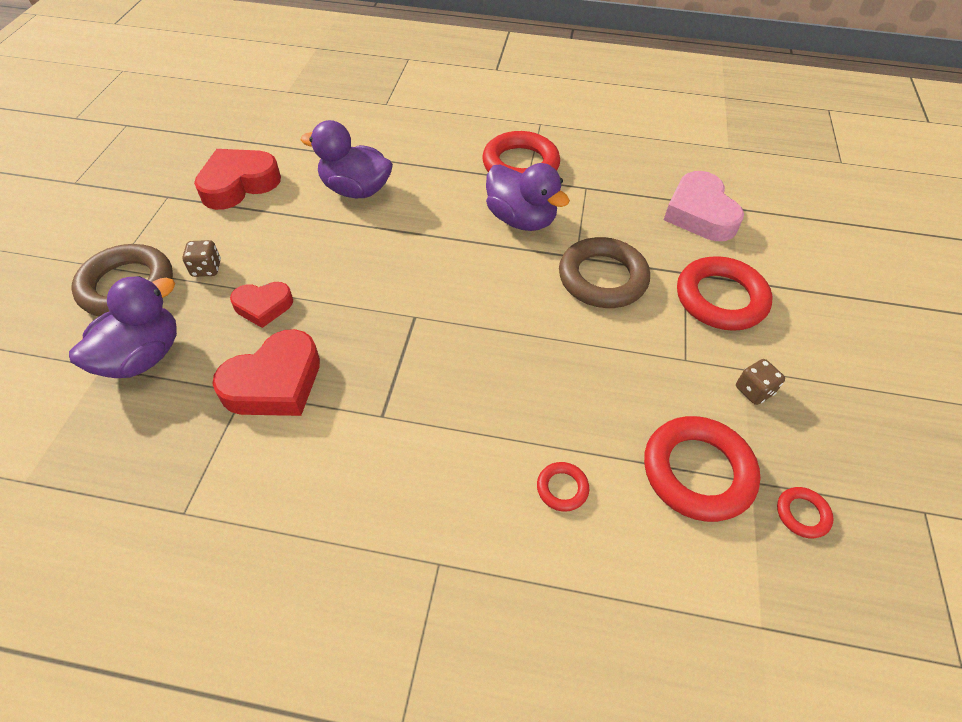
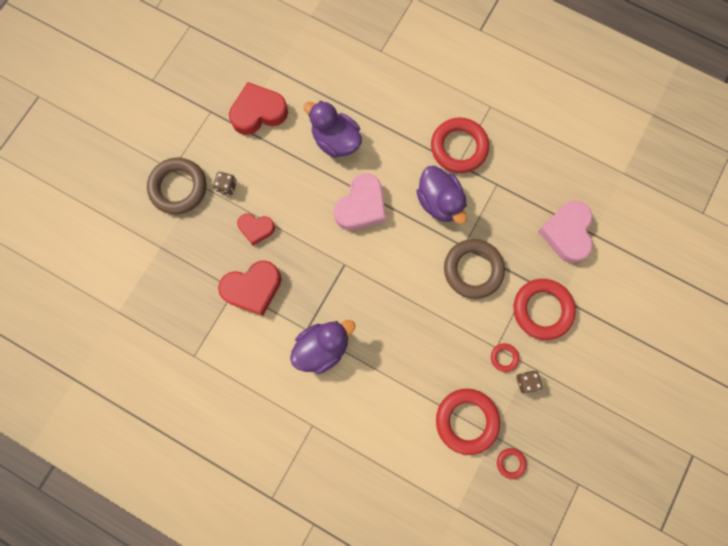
camera: 20 degrees right, 25 degrees up
(142, 357) = (183, 247): purple duck -> purple duck (322, 347)
(415, 246) = (361, 206): none -> pink heart
(562, 488) = (389, 406): red ring -> red ring (504, 357)

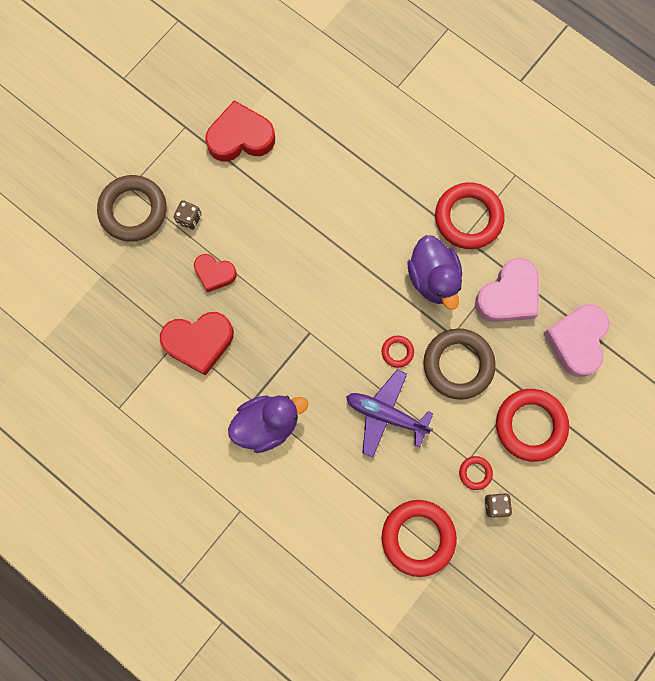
camera: 10 degrees right, 0 degrees up
(336, 141) = (325, 186): purple duck -> none
(361, 206) = (341, 268): pink heart -> pink heart (508, 295)
(421, 322) = (386, 414): none -> purple plane
(510, 463) = (460, 594): red ring -> red ring (397, 352)

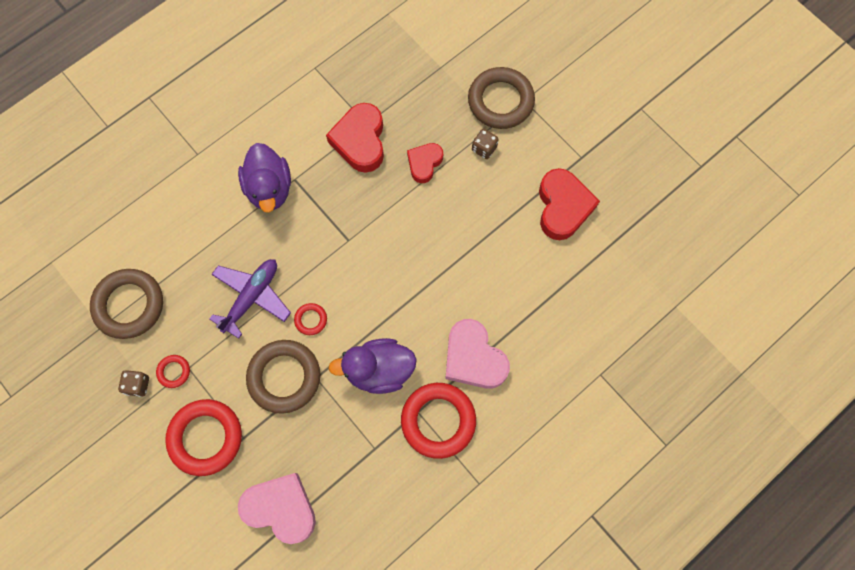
camera: 100 degrees right, 5 degrees down
(418, 537) = (129, 305): red ring -> brown ring
(508, 295) = (345, 445): pink heart -> pink heart (473, 358)

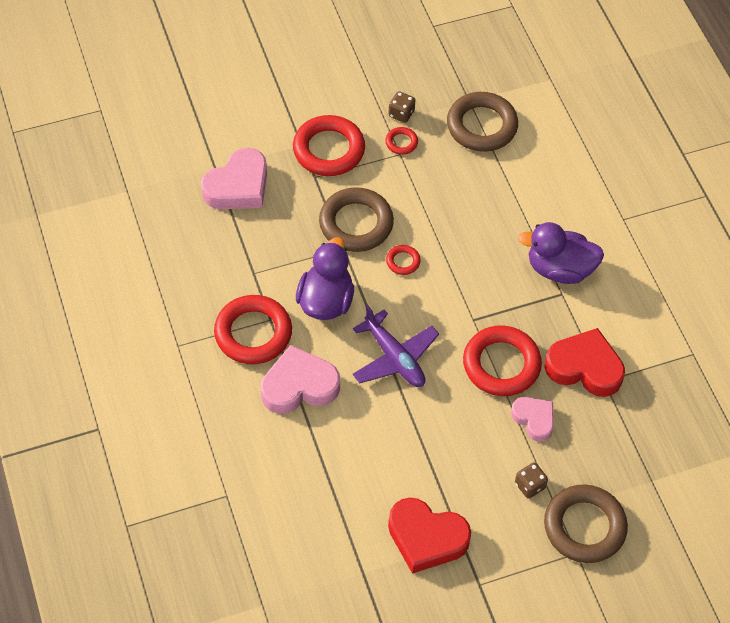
camera: 110 degrees right, 15 degrees down
(252, 297) = (447, 221): purple plane -> purple plane (394, 357)
(383, 204) = (501, 364): none -> red ring
(424, 163) = (534, 419): red heart -> pink heart

